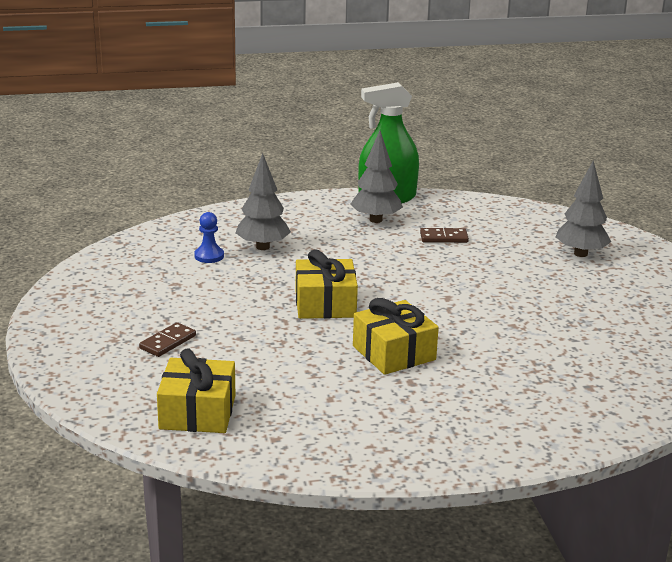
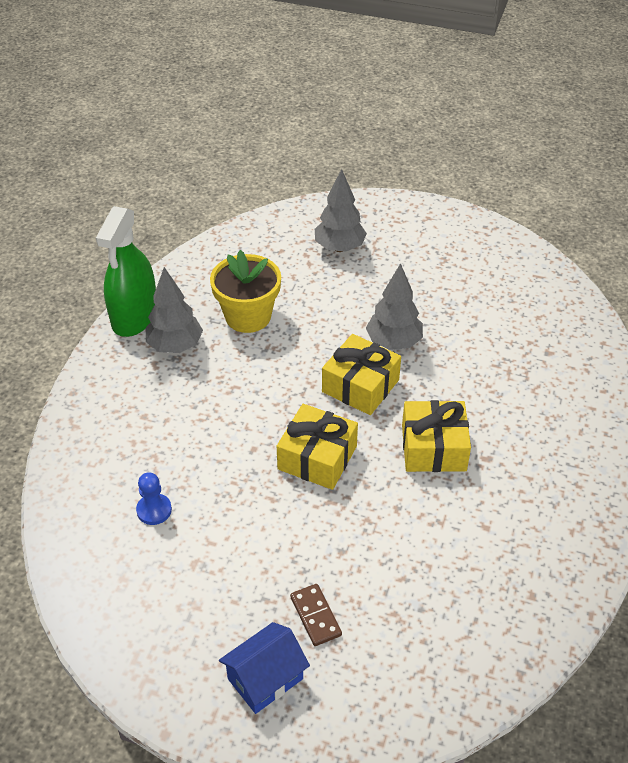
camera: 60 degrees left, 20 degrees up
(96, 336) = (265, 679): none -> blue house
(197, 412) = (461, 640): yellow gift -> yellow gift (360, 386)
(262, 247) = (166, 457): grey tree -> grey tree (393, 342)
(444, 238) = (248, 316): brown domino -> yellow flower pot

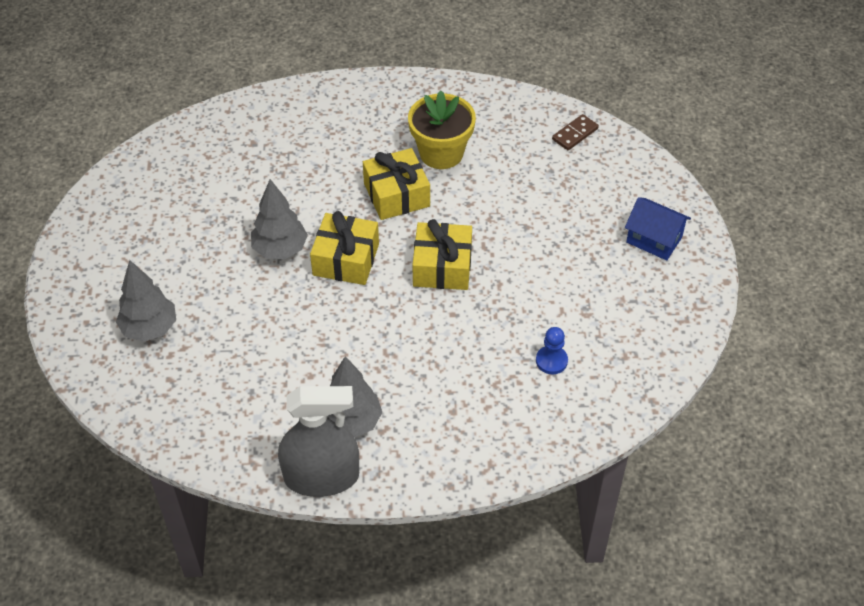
camera: 110 degrees left, 5 degrees up
(134, 316) = (321, 477): green spray bottle -> grey spray bottle
(248, 316) = (285, 374): yellow flower pot -> yellow flower pot (441, 153)
(315, 616) = (590, 226): brown domino -> brown domino (575, 134)

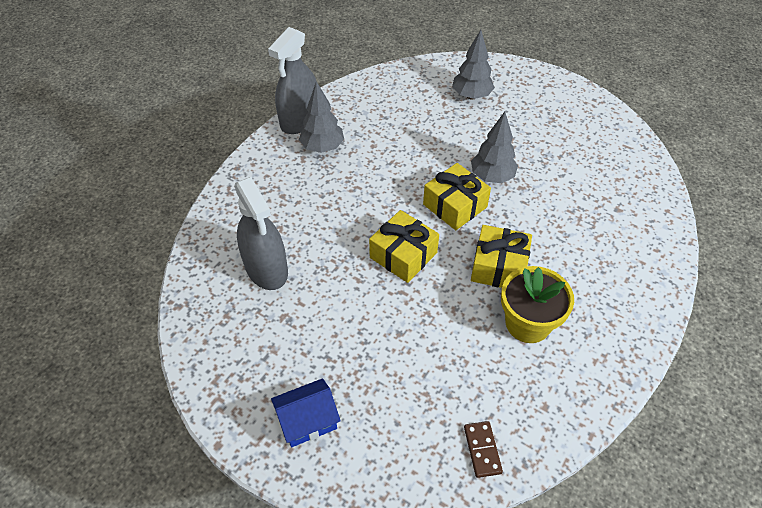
camera: 125 degrees right, 0 degrees up
(551, 361) = (266, 268): blue pawn -> grey spray bottle

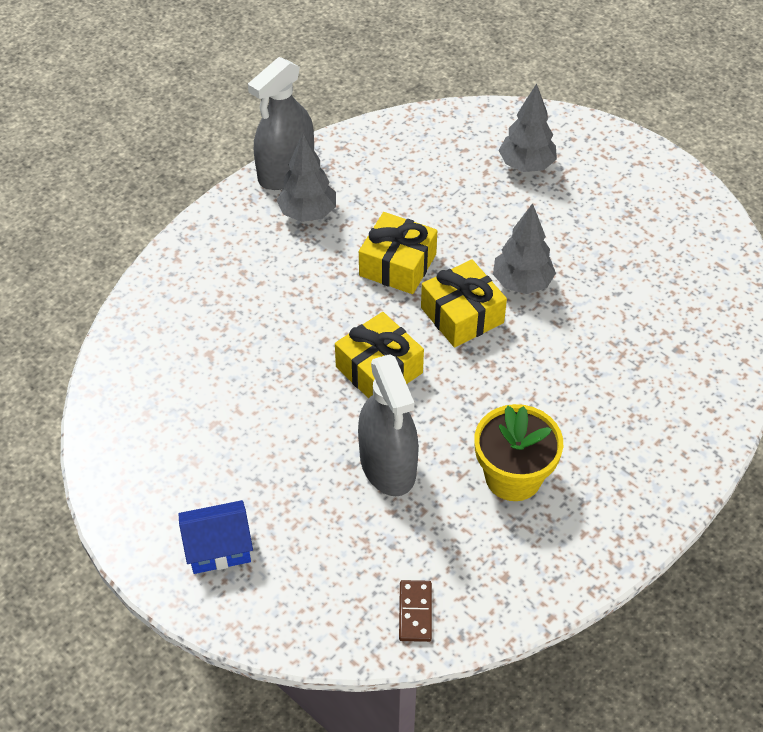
camera: 10 degrees right, 0 degrees up
(266, 268) = (205, 362): grey spray bottle -> grey spray bottle (388, 465)
(499, 267) = (497, 402): yellow gift -> yellow gift (397, 265)

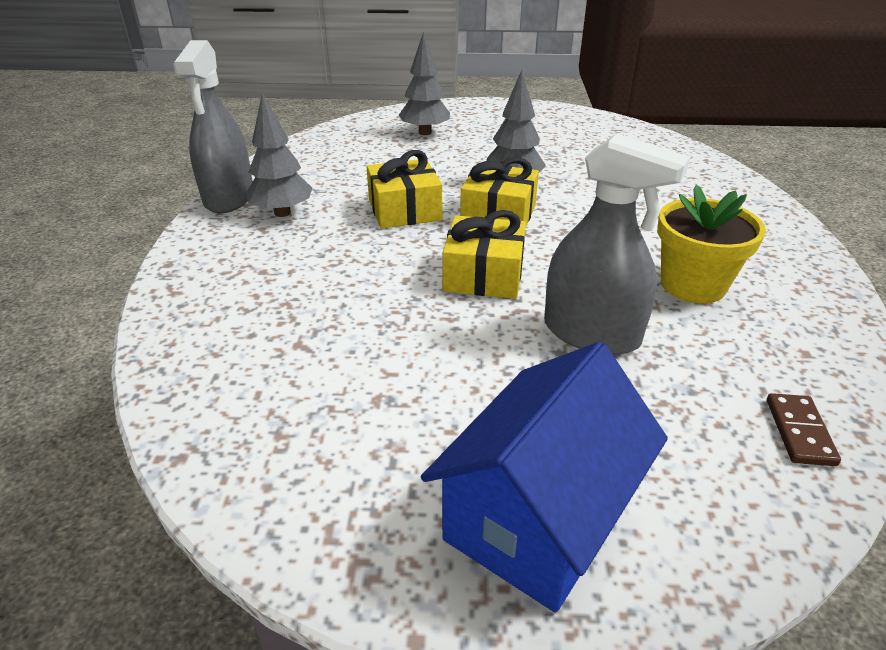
camera: 40 degrees left, 15 degrees down
(218, 548) = (538, 517): blue house -> blue house, size x1.71
(415, 612) = (799, 432): brown domino -> brown domino turned 45 degrees clockwise

